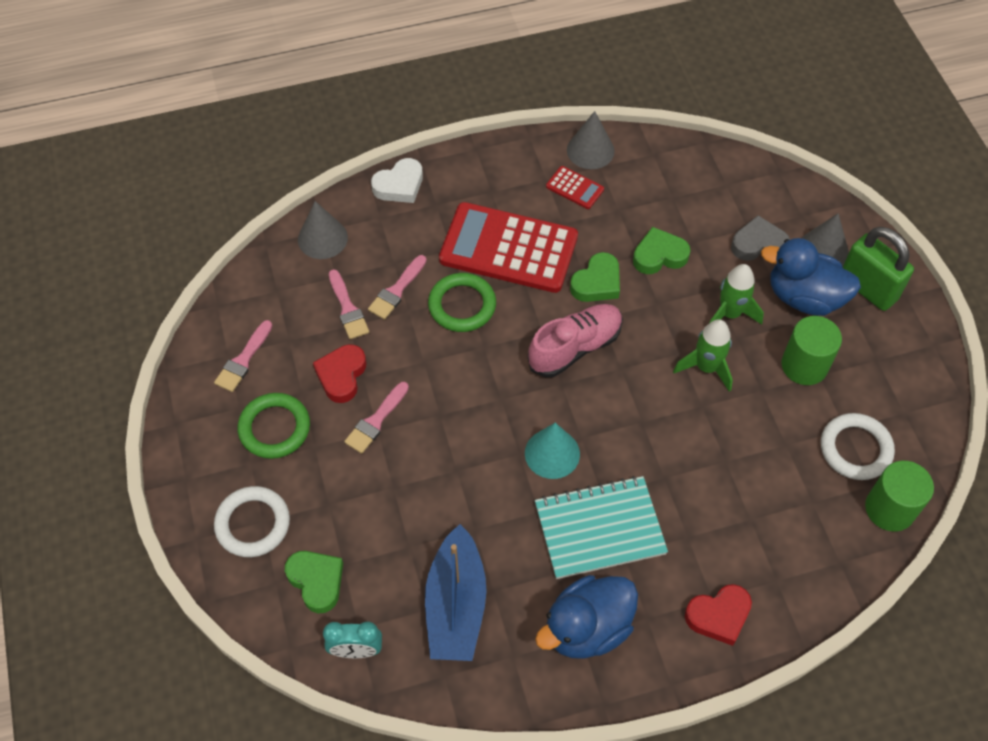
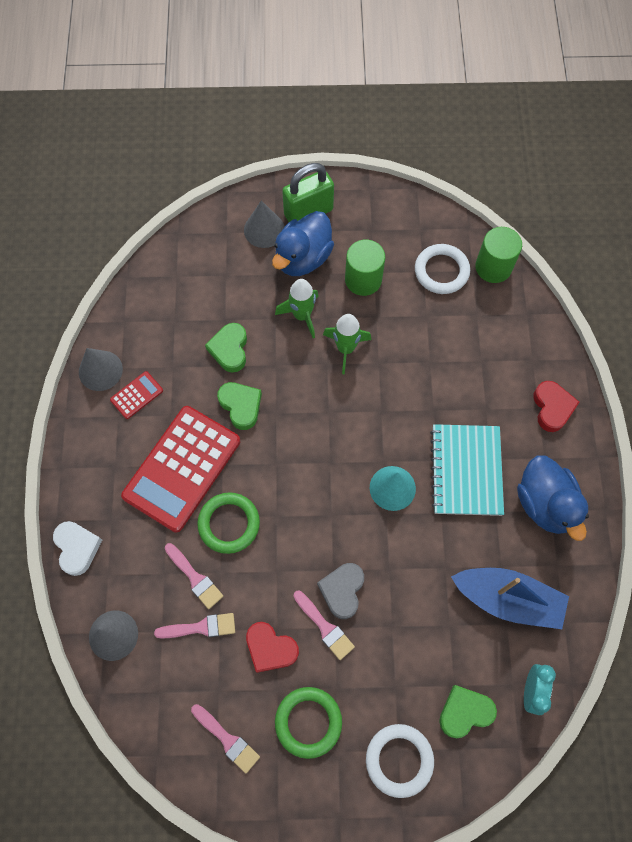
camera: 75 degrees left, 10 degrees up
(575, 347) = (299, 442): pink shoe -> none
(758, 244) = (243, 273): grey heart -> grey heart (342, 590)

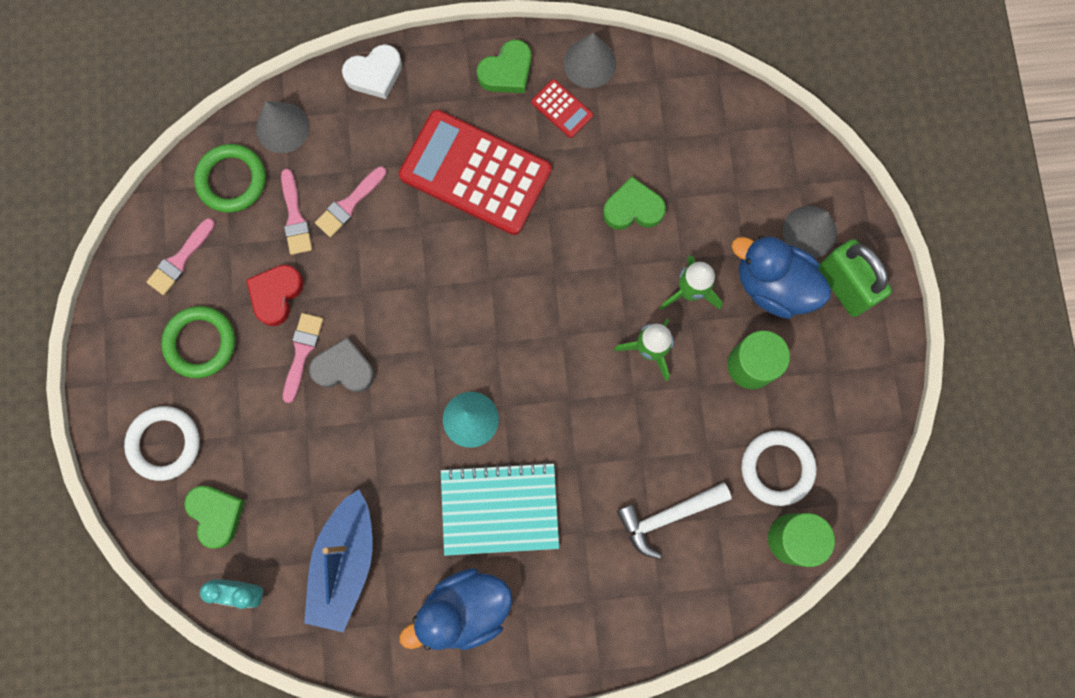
camera: 85 degrees right, 10 degrees up
(229, 524) = (413, 234): green ring -> green ring (232, 180)
(241, 406) = (559, 230): green heart -> green heart (507, 71)
(325, 627) = (302, 352): pink brush -> pink brush turned 150 degrees clockwise
(475, 348) = (667, 516): none -> white hammer
(552, 408) = (594, 619): red heart -> none

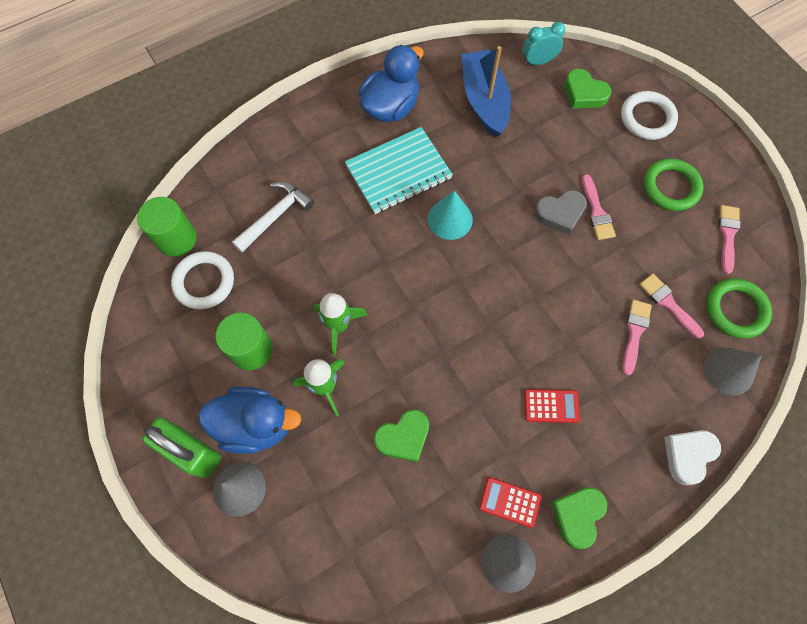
camera: 155 degrees right, 10 degrees down
(276, 295) = (642, 241): red heart -> none
(475, 173) = (551, 406): red calculator -> red calculator, size x0.42

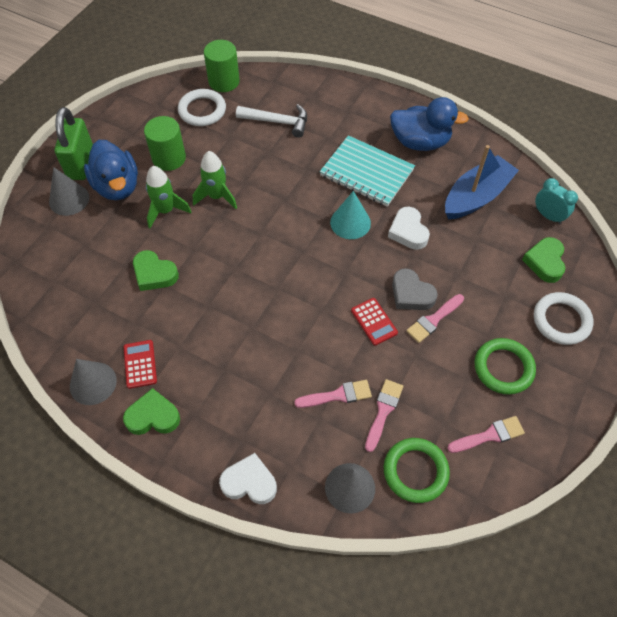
camera: 60 degrees right, 10 degrees down
(490, 177) = (408, 231): none -> white heart
(551, 406) = (234, 359): red calculator -> red calculator (374, 321)

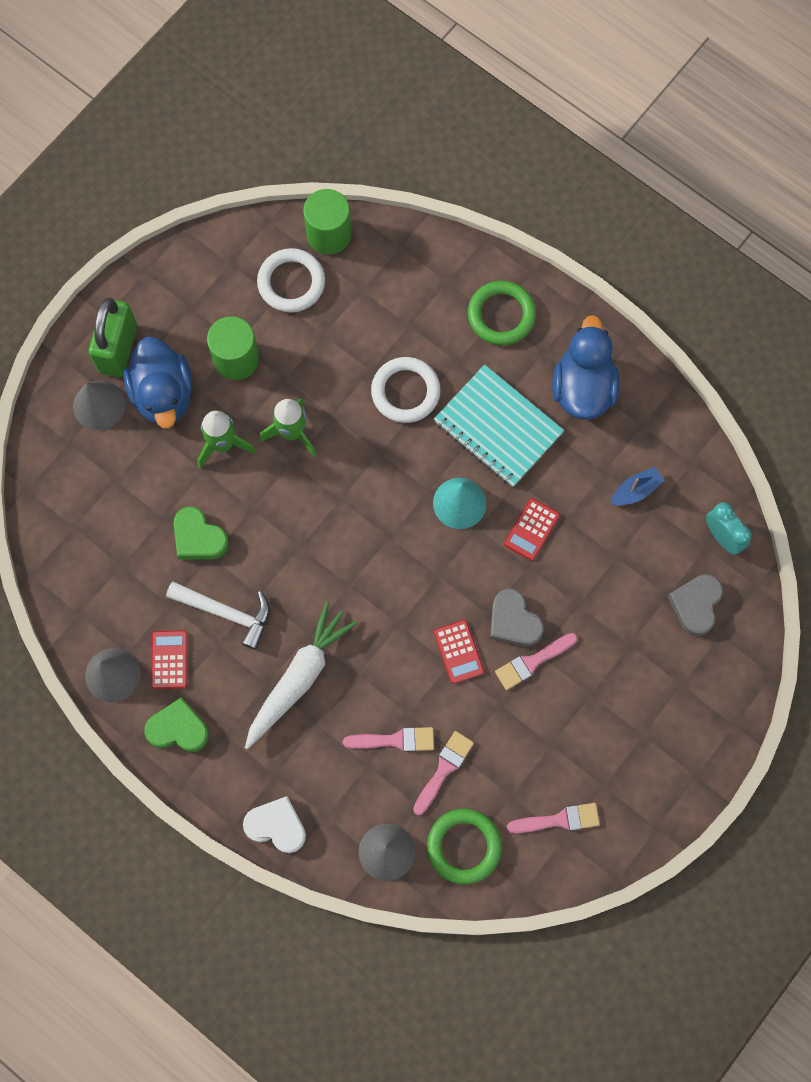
camera: 10 degrees right, 15 degrees up
(249, 361) = (299, 678): none -> white carrot
(278, 122) = (393, 320): white hammer -> white hammer (227, 613)
(408, 231) = (531, 529): white heart -> red calculator
(420, 142) = (583, 388): blue duck -> blue duck turned 105 degrees counterclockwise
(476, 196) = (635, 490): blue boat -> blue boat, size x0.47
(503, 368) = (599, 740): green ring -> green ring (501, 315)
(545, 262) = (695, 605): green heart -> grey heart
(561, 320) = (690, 690): white ring -> white ring (405, 392)

